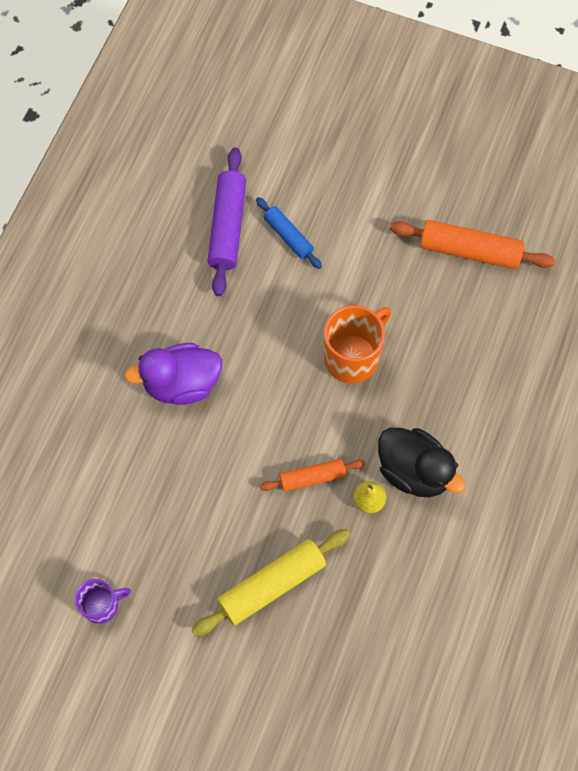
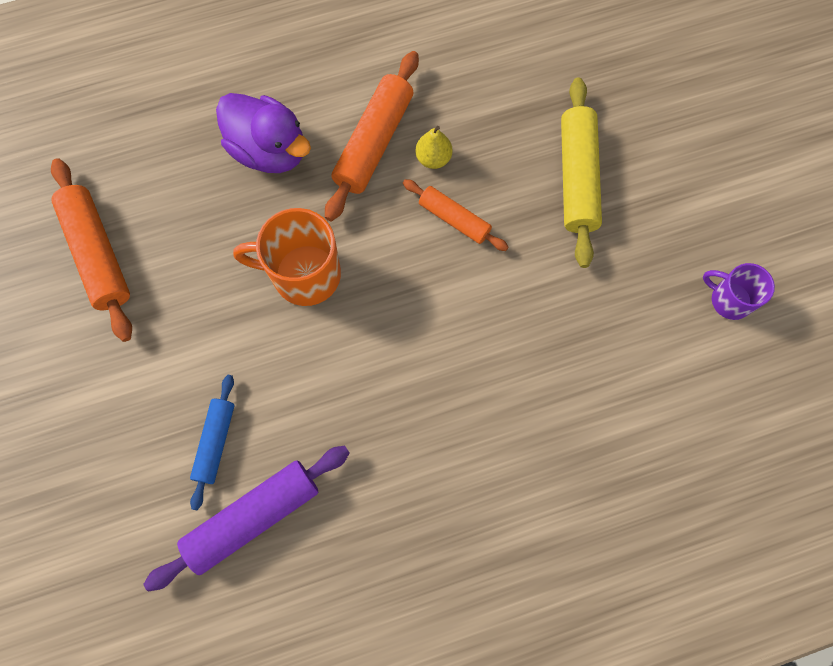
camera: 130 degrees left, 5 degrees up
(181, 384) = (468, 410): purple duck -> purple duck (269, 150)
(272, 585) = (577, 178): yellow rolling pin -> yellow rolling pin turned 75 degrees clockwise
(414, 471) = (373, 142): black duck -> orange rolling pin

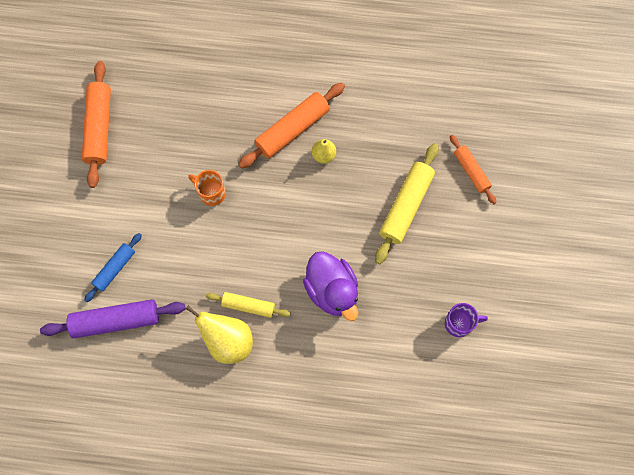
camera: 25 degrees right, 0 degrees up
(269, 150) = (227, 107): purple duck -> purple duck (332, 290)
(304, 274) = (211, 193): orange mug -> orange mug, size x0.60
(430, 470) = (228, 341): none -> yellow pear
(435, 407) = (248, 306): none -> yellow rolling pin
(454, 219) = (317, 199): orange rolling pin -> orange rolling pin (471, 171)
(729, 300) = (459, 323): purple mug -> purple mug turned 120 degrees clockwise

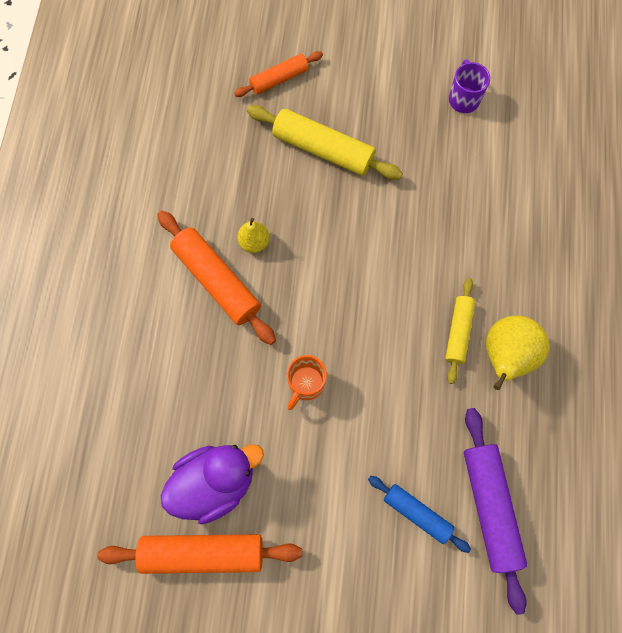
camera: 90 degrees left, 0 degrees up
(332, 290) = (432, 233): purple duck -> purple duck (215, 482)

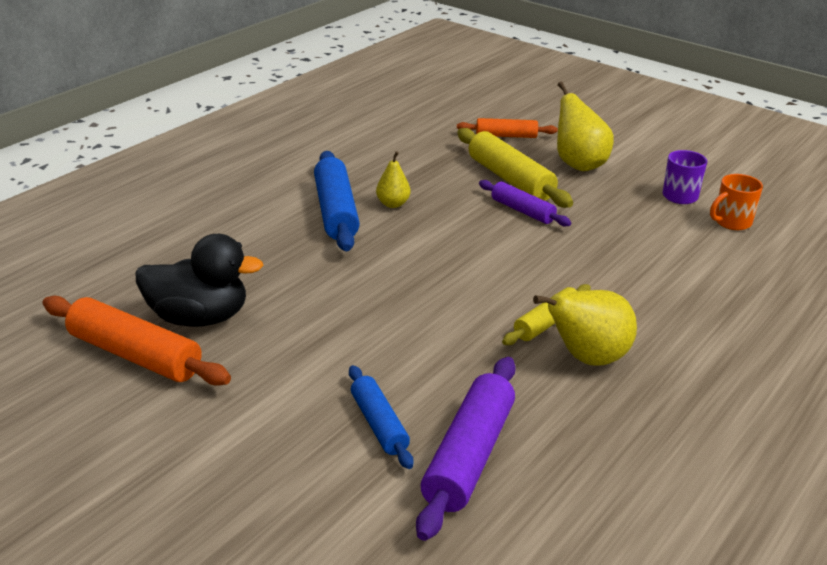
camera: 30 degrees right, 40 degrees down
(215, 482) = (199, 318): purple duck -> black duck
(217, 281) = (335, 211): orange rolling pin -> blue rolling pin
(306, 384) = (352, 295): orange mug -> orange mug (731, 222)
(359, 192) = (522, 211): none -> purple rolling pin
(363, 93) = (578, 164): none -> yellow pear

